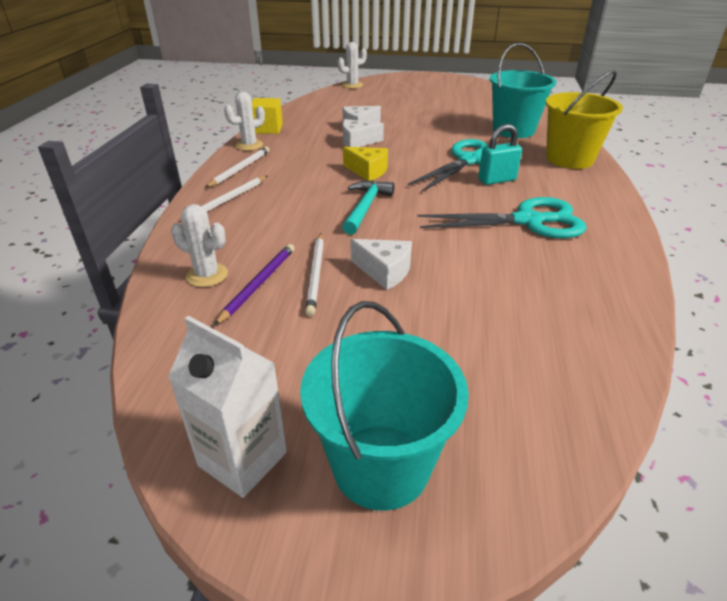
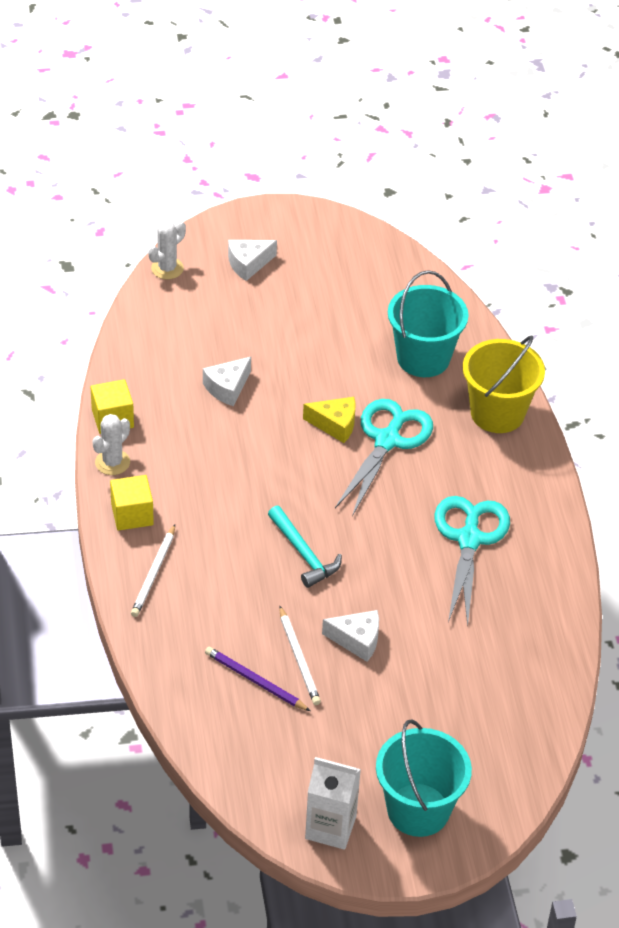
camera: 20 degrees left, 10 degrees up
(207, 275) = (203, 681): white cactus -> none
(240, 169) = (132, 514): white pencil -> yellow cube
(258, 284) = (255, 681): purple pencil -> purple pencil turned 60 degrees counterclockwise
(357, 142) = (241, 426): white cheese -> white cheese (248, 264)
(365, 207) = (303, 553): turquoise hammer -> turquoise hammer turned 150 degrees clockwise
(368, 171) = (279, 487): yellow cheese -> yellow cheese (335, 424)
(497, 180) = (425, 474): turquoise padlock -> none
(528, 221) = (469, 539): turquoise scissors -> turquoise scissors turned 60 degrees counterclockwise

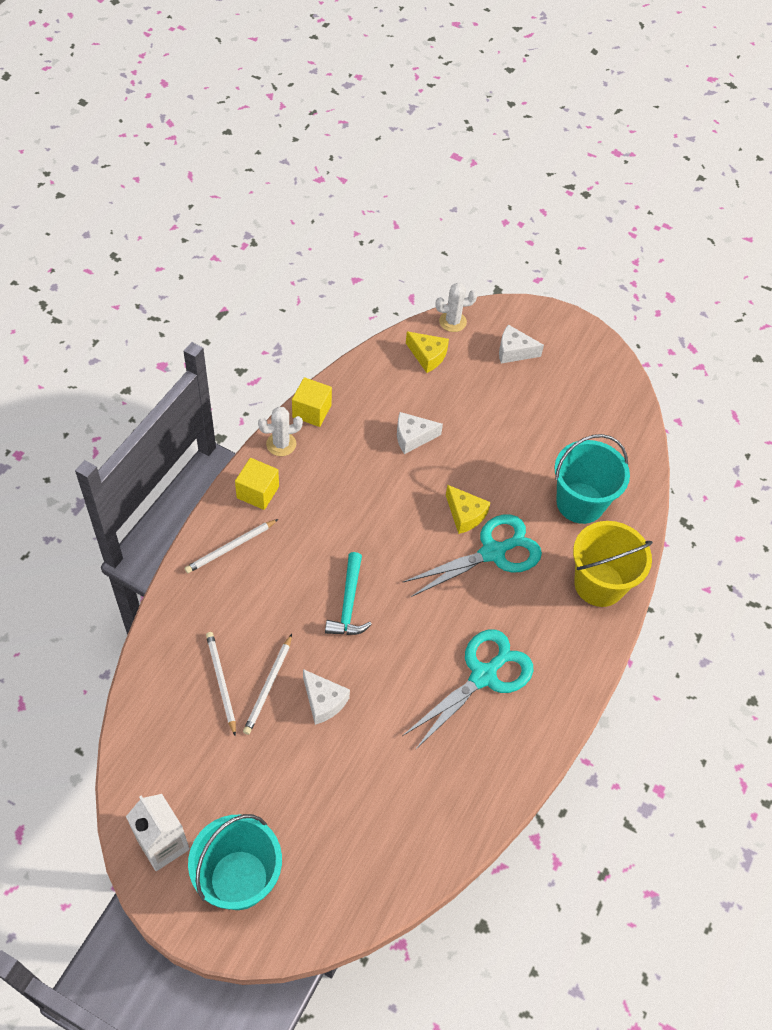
camera: 35 degrees right, 10 degrees up
(173, 311) = (427, 356): none -> yellow cheese
(255, 681) = (221, 682): purple pencil -> white pencil

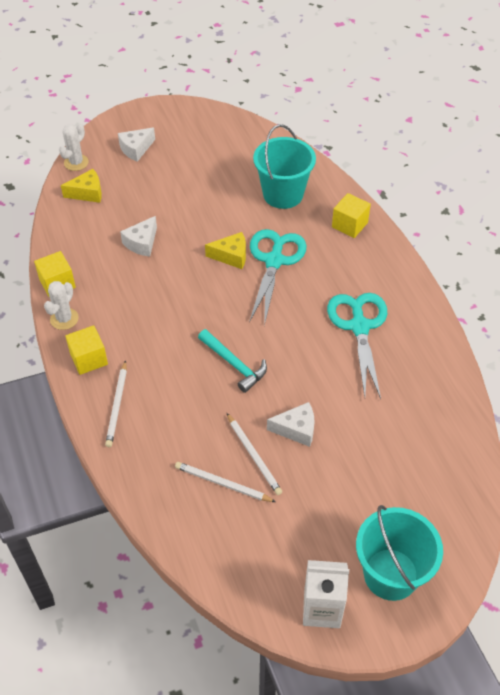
camera: 45 degrees left, 5 degrees down
(599, 584) = (349, 225): yellow bucket -> yellow cube

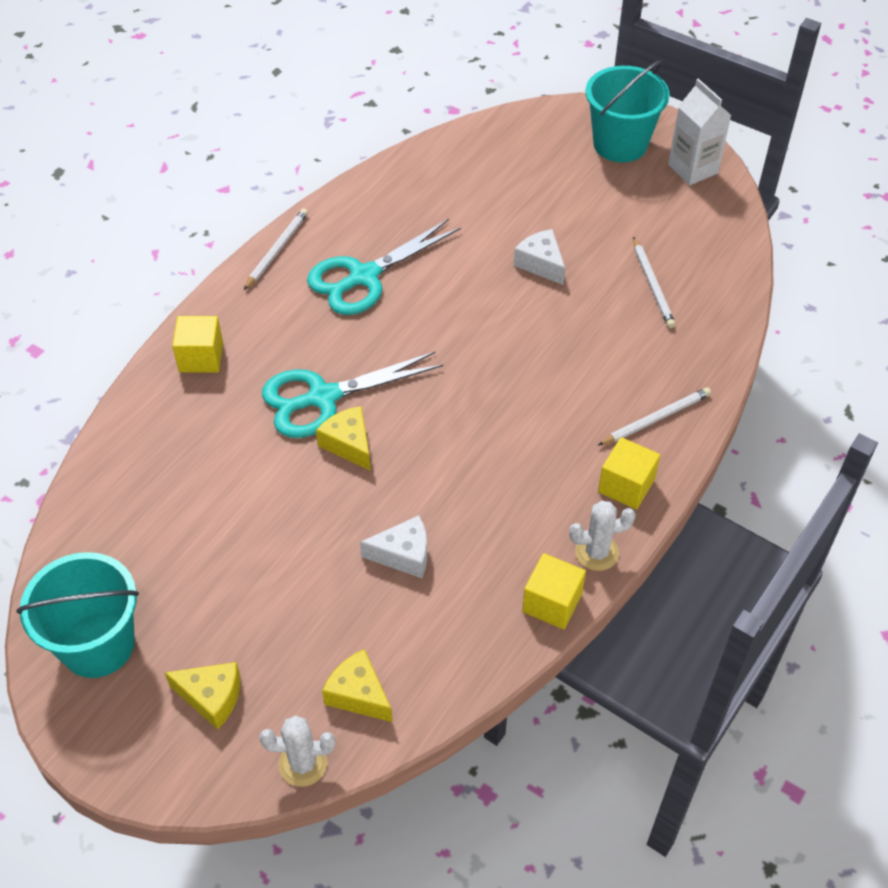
camera: 125 degrees left, 0 degrees up
(136, 149) = (211, 697): white cheese -> yellow cheese
(234, 364) = (509, 352): turquoise hammer -> none
(253, 455) = (600, 279): white pencil -> white pencil (277, 250)
(283, 194) = (189, 452): turquoise bucket -> turquoise bucket (98, 645)

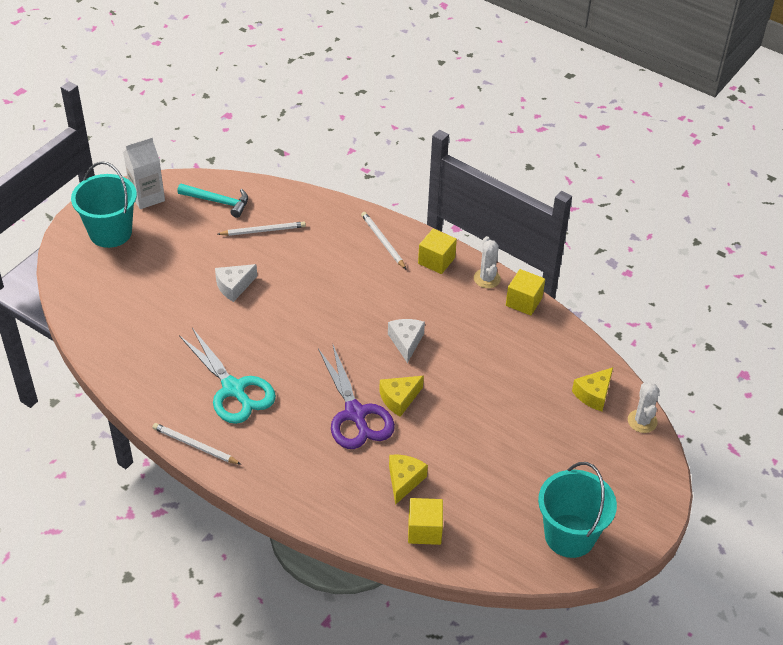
camera: 90 degrees left, 5 degrees down
(201, 357) = (309, 491): yellow cube -> yellow cube (424, 530)
(211, 697) = (603, 469): yellow cheese -> yellow cheese (404, 481)
(323, 398) = (355, 414): turquoise scissors -> purple scissors
(403, 554) = (491, 371): white cheese -> white cheese (406, 342)
(700, 235) = (218, 202): none -> turquoise hammer

